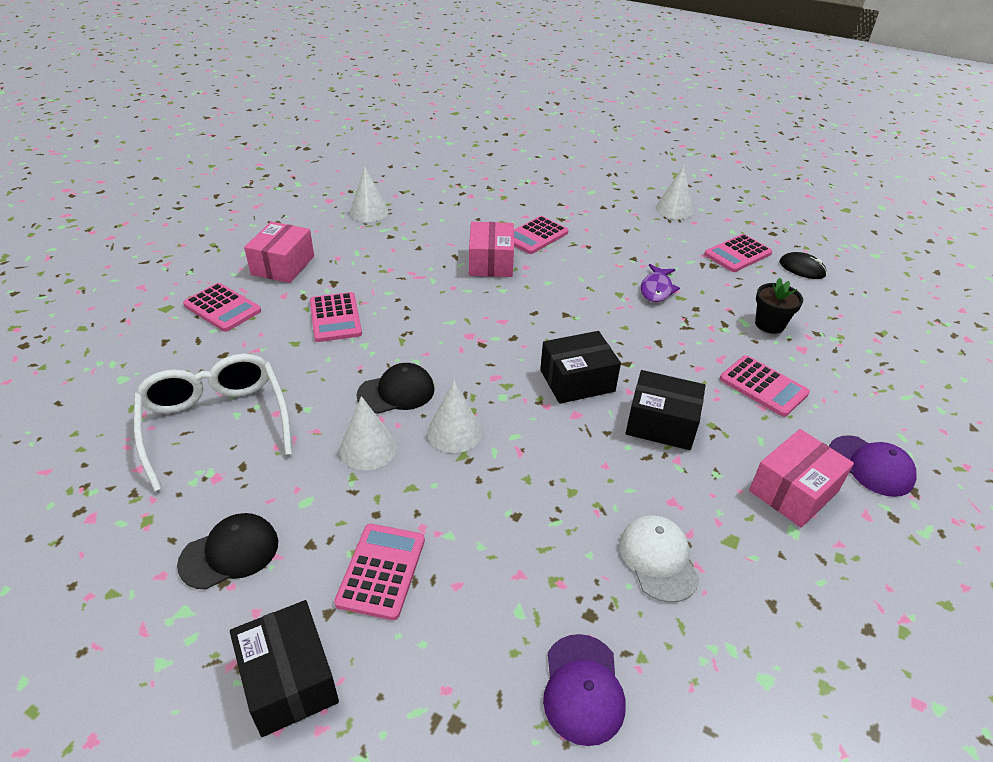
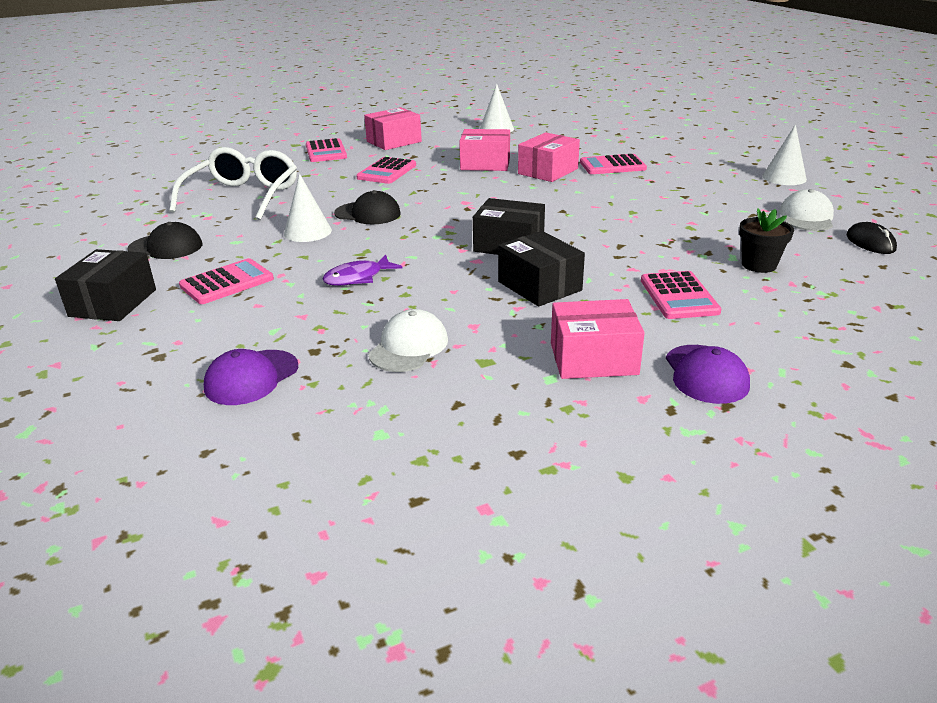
camera: 40 degrees right, 10 degrees down
(421, 270) = (485, 164): none -> pink box
(454, 432) = (374, 242): white cone -> none
(656, 289) = (674, 217): purple fish -> purple fish (358, 278)
(737, 254) = (806, 217): pink calculator -> white cap

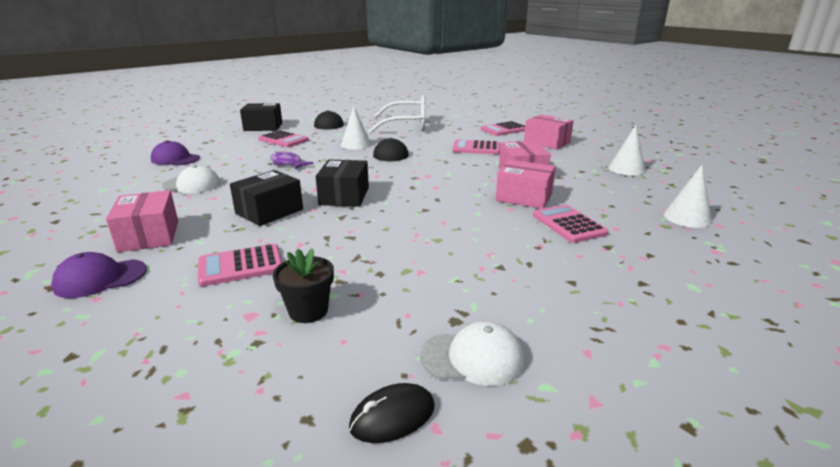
camera: 75 degrees right, 5 degrees down
(784, 177) = (635, 346): white cone -> white cone (687, 218)

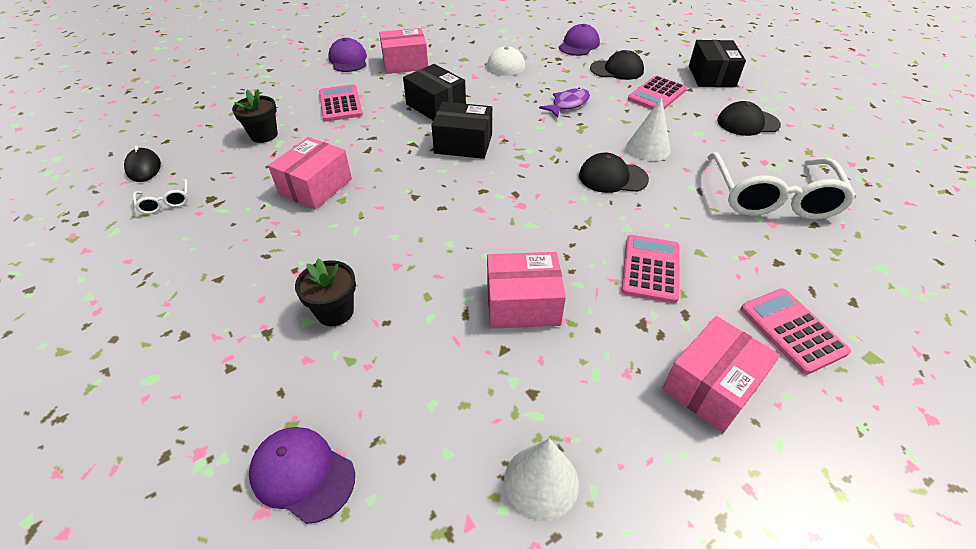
camera: 95 degrees right, 20 degrees up
(236, 148) = (617, 70): none -> black cap
(472, 358) = (165, 202): white cap -> white glasses
(524, 197) = (430, 286): pink box -> pink box (316, 186)
(568, 224) = (335, 311): pink calculator -> black flower pot
(687, 218) = (302, 474): white cone -> purple cap

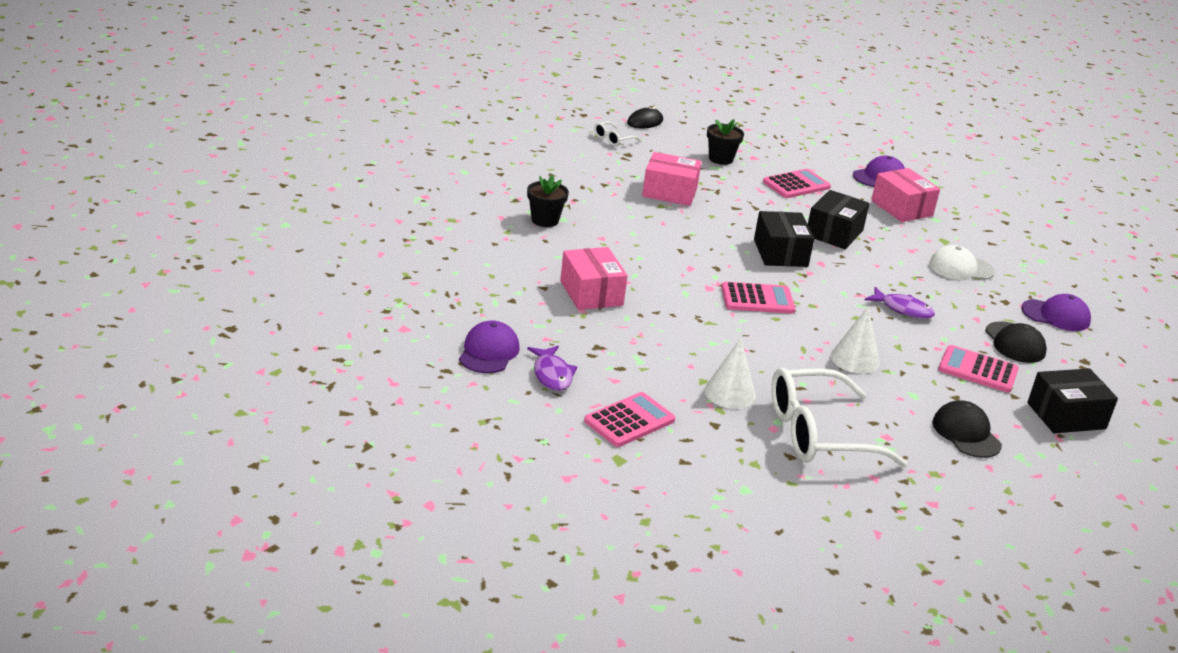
camera: 70 degrees right, 15 degrees down
(302, 474) = (424, 228): purple cap -> purple cap (489, 352)
(541, 481) = (449, 305): white cone -> white cone (730, 393)
(612, 177) = (785, 336): black cap -> none
(651, 269) = (665, 353): pink calculator -> pink calculator (757, 299)
(711, 385) = (552, 375): pink box -> purple fish

